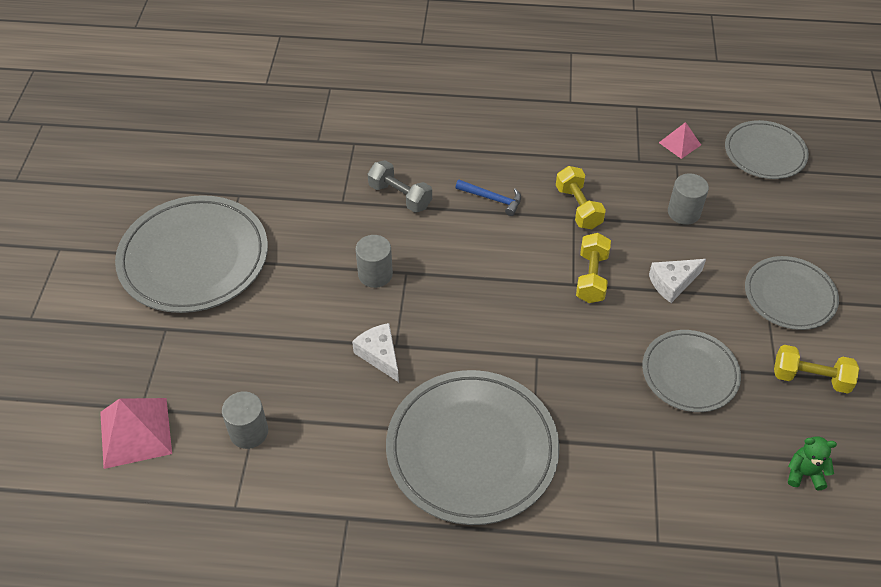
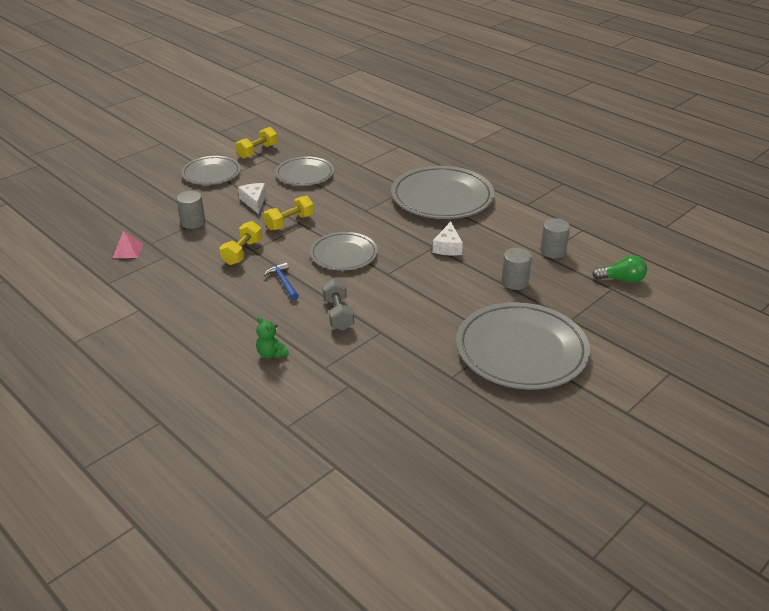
camera: 140 degrees left, 15 degrees down
(135, 432) = (621, 279): pink pyramid -> green light bulb
(375, 274) = (407, 282): grey cylinder -> grey cylinder (514, 282)
(672, 283) = (254, 202): white cheese -> white cheese turned 120 degrees counterclockwise
(764, 153) = (97, 223): grey plate -> grey plate (343, 254)
(804, 474) = (312, 135): green teddy bear -> green teddy bear (271, 354)
(810, 378) = (257, 151): yellow dumbbell -> yellow dumbbell turned 75 degrees clockwise

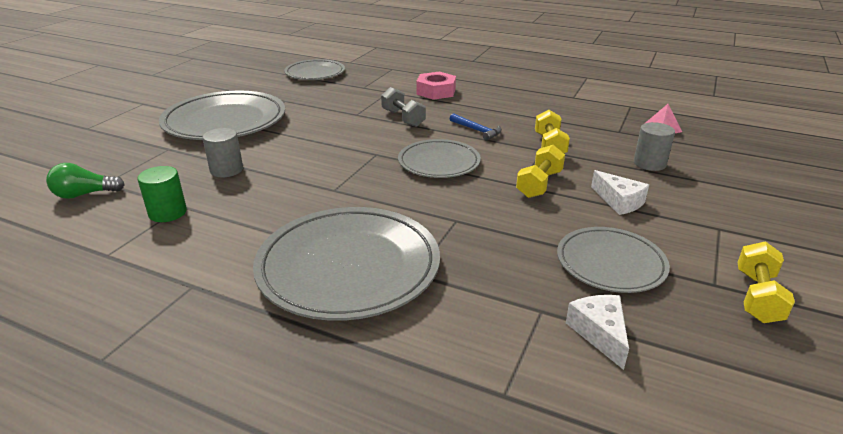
camera: 160 degrees right, 5 degrees down
(211, 173) = (747, 232): grey plate -> grey plate (315, 73)
(271, 354) = (436, 91): green teddy bear -> pink nut
(448, 247) = (316, 192): white cheese -> white cheese (599, 333)
(553, 251) = (167, 213): grey cylinder -> green cylinder

